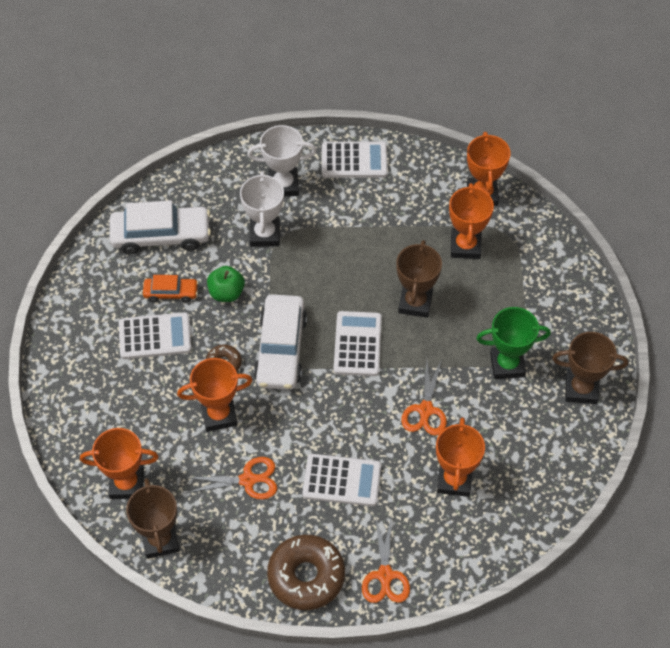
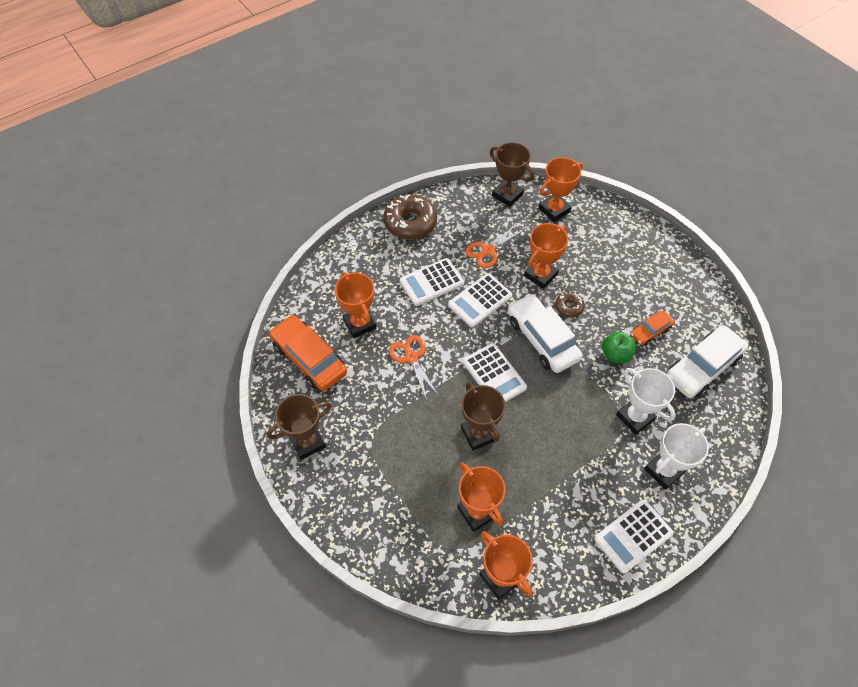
camera: 145 degrees right, 0 degrees up
(155, 336) = (628, 297): white calculator -> white calculator (480, 300)
(385, 575) = (364, 248): orange scissors -> none
(507, 365) = (375, 427): green trophy -> none
(531, 473) = (309, 358): none -> orange car

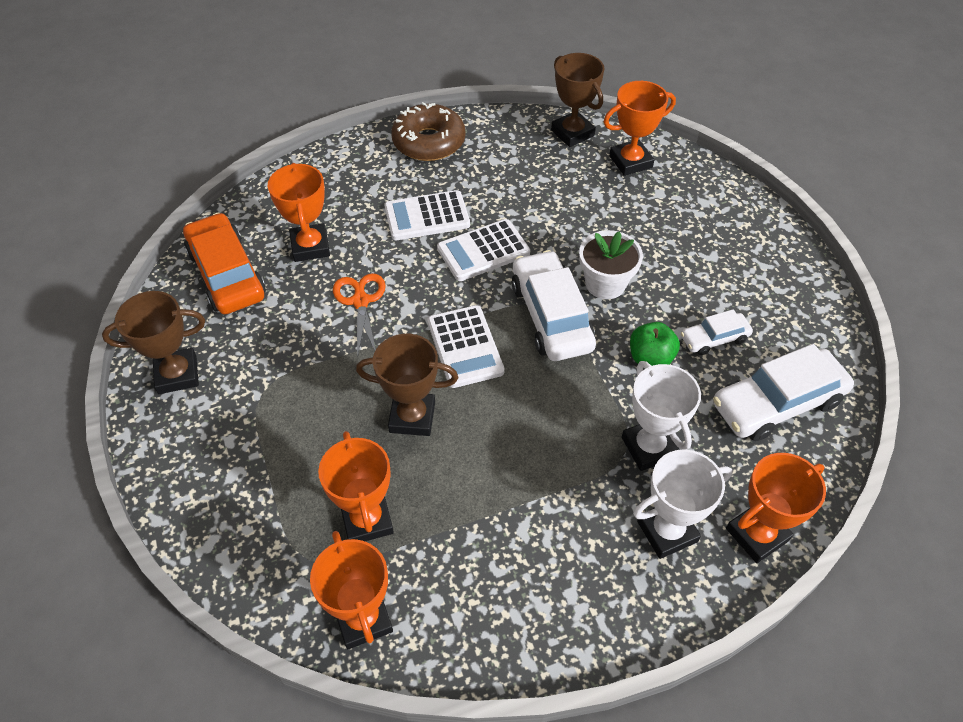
camera: 15 degrees right, 5 degrees down
(479, 433) = (412, 417): brown trophy -> brown trophy turned 75 degrees counterclockwise
(488, 250) = (519, 193): orange scissors -> none
(540, 275) = (580, 236): orange trophy -> orange trophy (757, 534)
(569, 307) = (605, 283): brown donut -> white flower pot
(633, 536) = (585, 612): white calculator -> none
(650, 331) = (714, 338): orange car -> white car

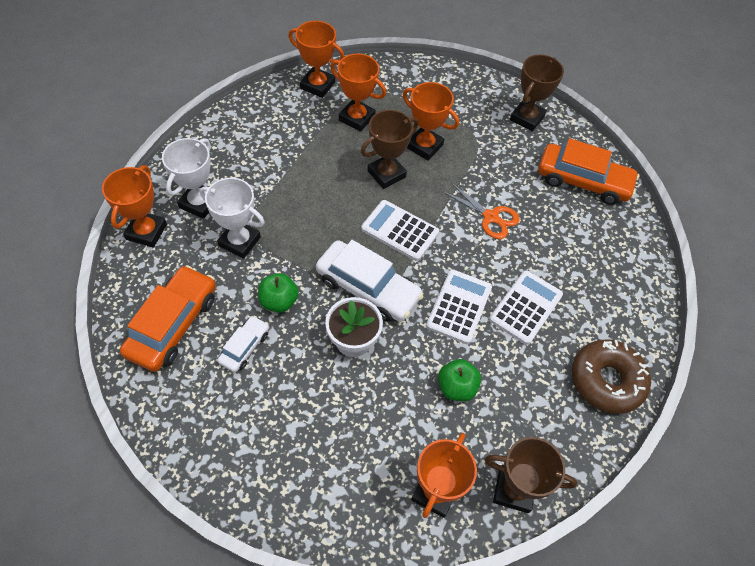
camera: 135 degrees right, 5 degrees up
(310, 246) = (564, 231): orange trophy -> orange trophy (424, 146)
(549, 203) = (456, 387): none -> green apple
(777, 403) = (173, 324): white car -> orange car

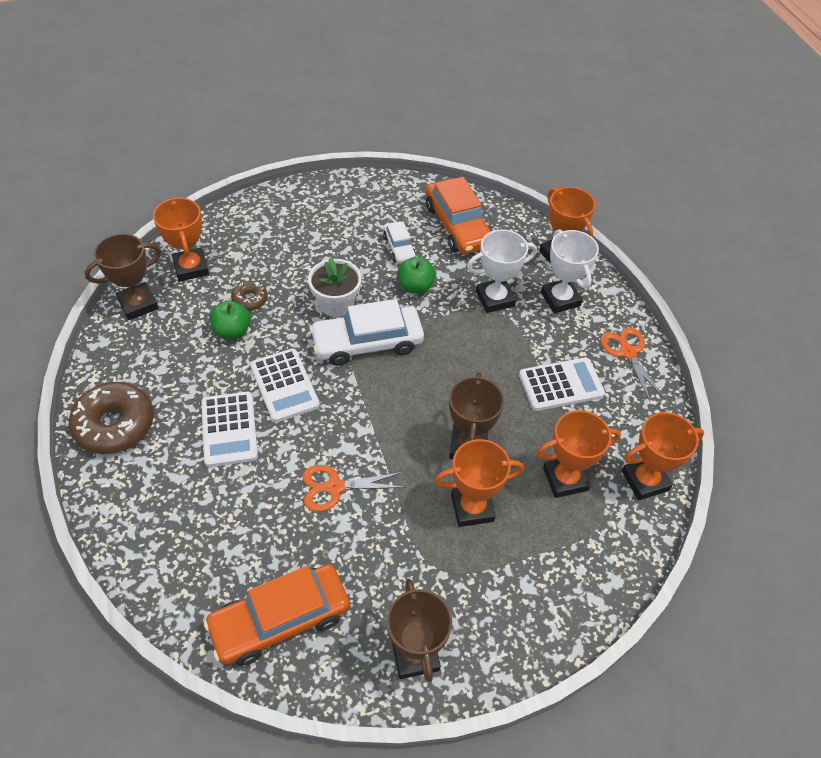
camera: 135 degrees right, 5 degrees down
(218, 140) = (628, 352): none -> orange scissors
(400, 231) = (396, 405): white calculator -> white calculator (561, 385)
(415, 407) = (250, 299): none -> brown donut

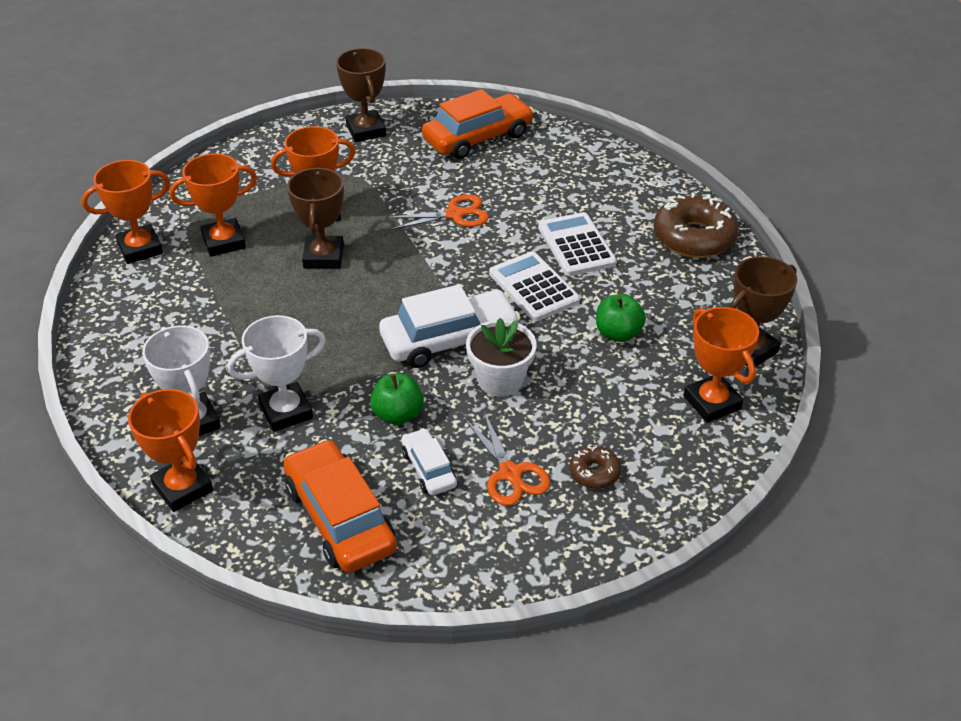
camera: 175 degrees right, 10 degrees down
(250, 299) = (614, 372): brown donut -> brown donut (594, 473)
(561, 385) = (212, 322): white calculator -> none
(628, 352) = (118, 365): orange scissors -> orange scissors (510, 473)

